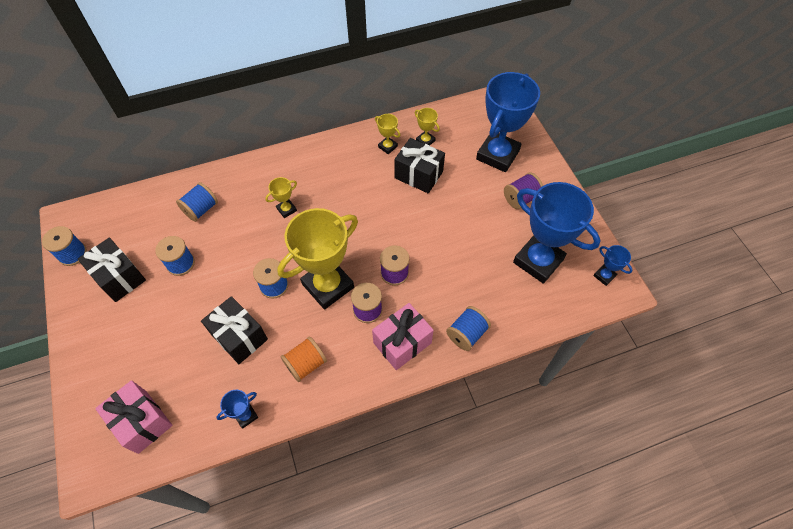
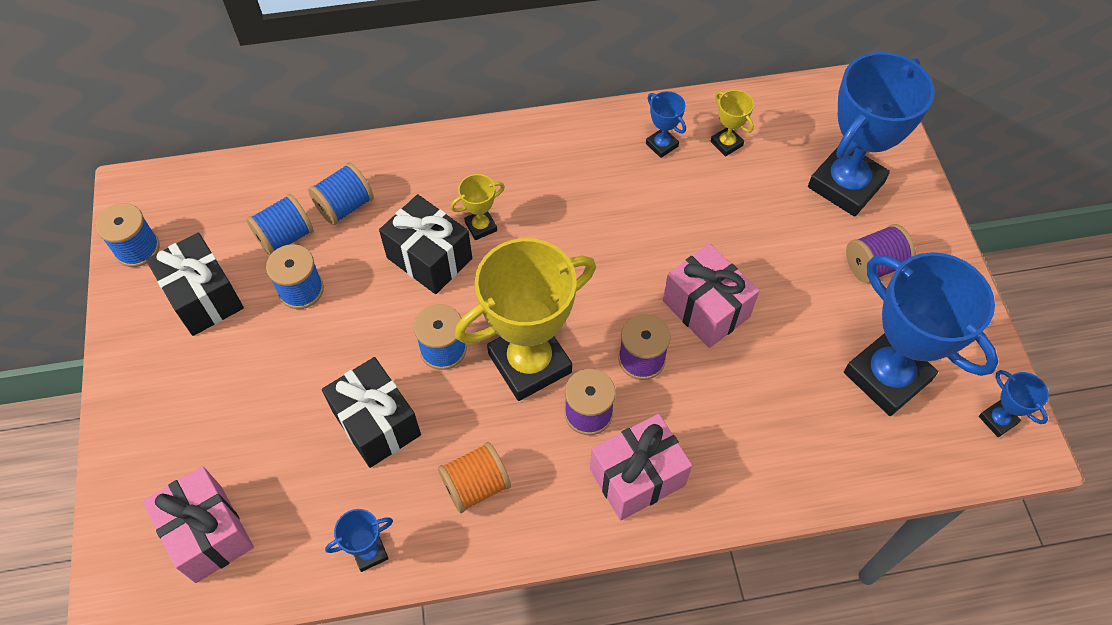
camera: 10 degrees right, 0 degrees up
(387, 147) = (661, 145): yellow trophy -> blue trophy
(418, 175) = (706, 200): black gift -> black gift (429, 258)
(428, 238) = (706, 309): none -> pink gift
(466, 334) = (746, 480): blue spool -> blue spool (285, 237)

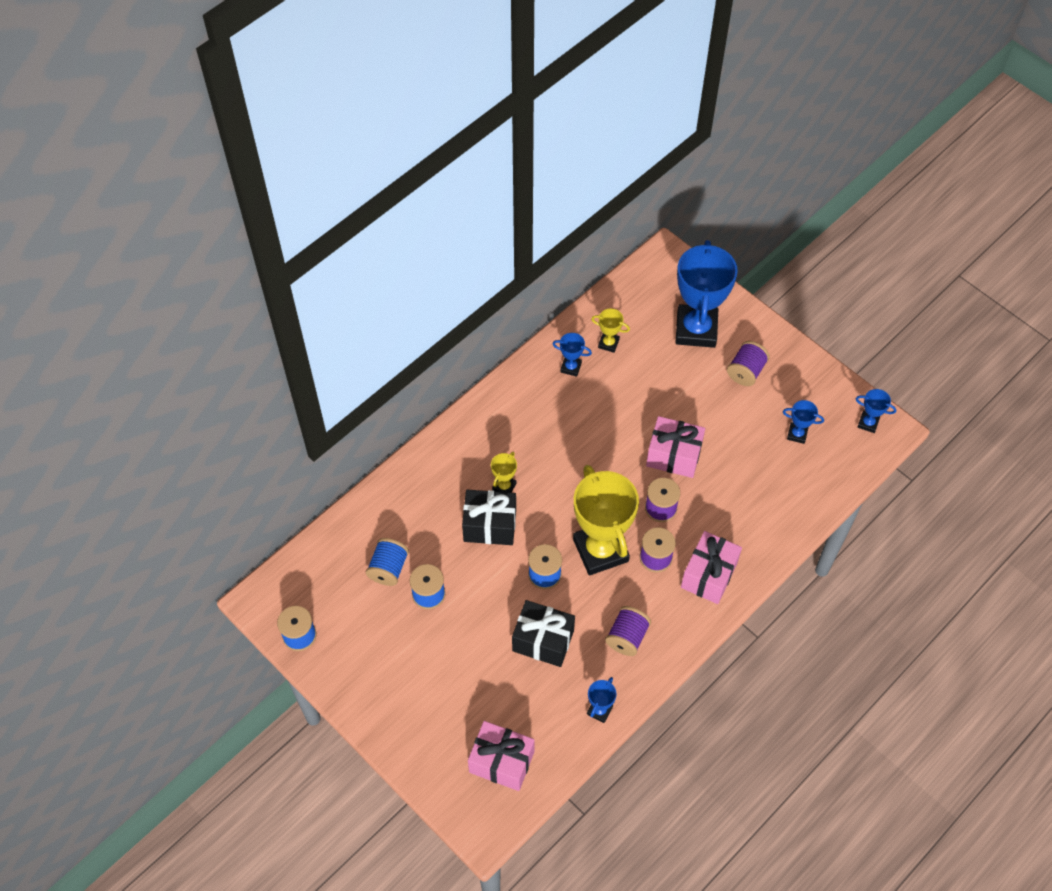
camera: 35 degrees left, 0 degrees up
(204, 297) = (372, 637): black gift -> none
(345, 206) = (408, 526): blue spool -> none
(476, 485) = (627, 637): orange spool -> purple spool
(529, 363) = (600, 550): yellow trophy -> yellow trophy turned 45 degrees counterclockwise
(887, 376) = (797, 434): blue trophy -> blue trophy, size x0.43

